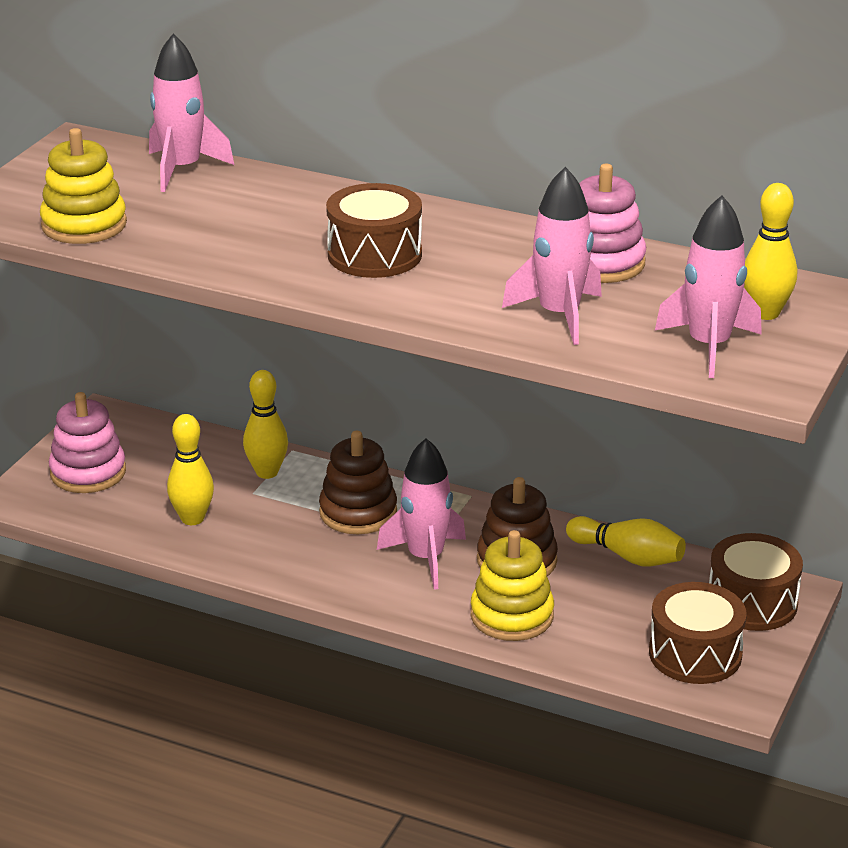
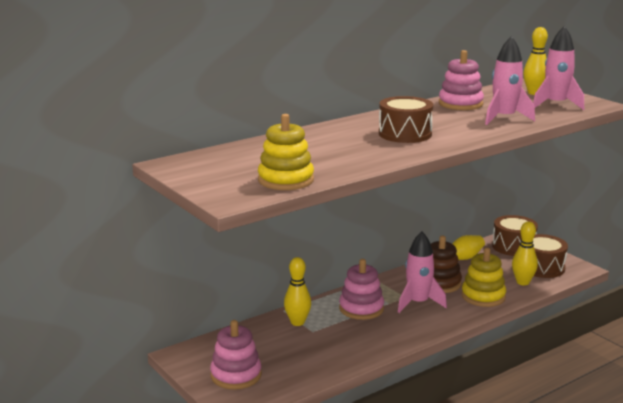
camera: 60 degrees left, 10 degrees down
(182, 169) = (247, 150): pink rocket -> none
(192, 518) = (320, 354): yellow bowling pin -> yellow bowling pin (523, 282)
(358, 512) = (361, 308): brown stacking toy -> pink stacking toy

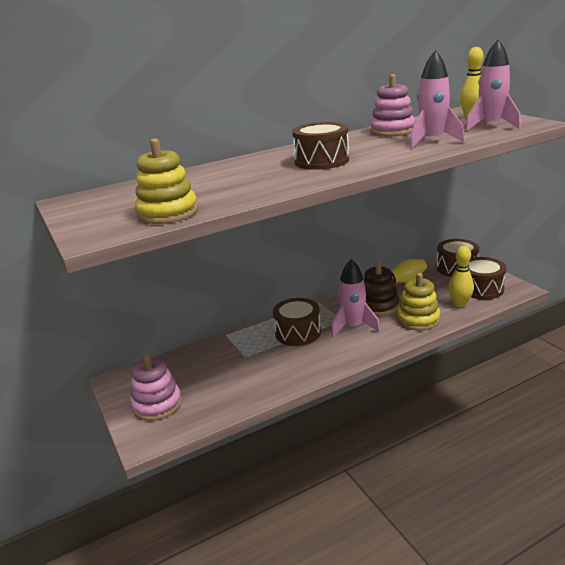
camera: 10 degrees right, 5 degrees up
(297, 322) = (234, 347): yellow bowling pin -> none
(361, 308) = (298, 333): pink stacking toy -> brown drum

